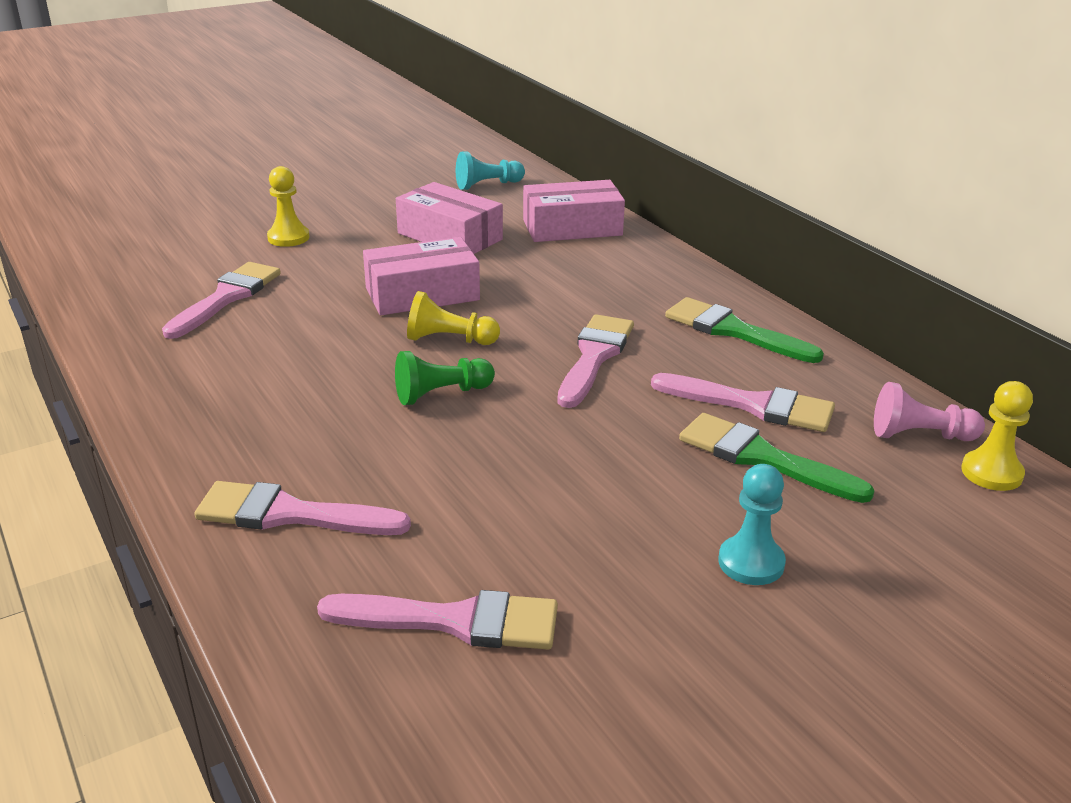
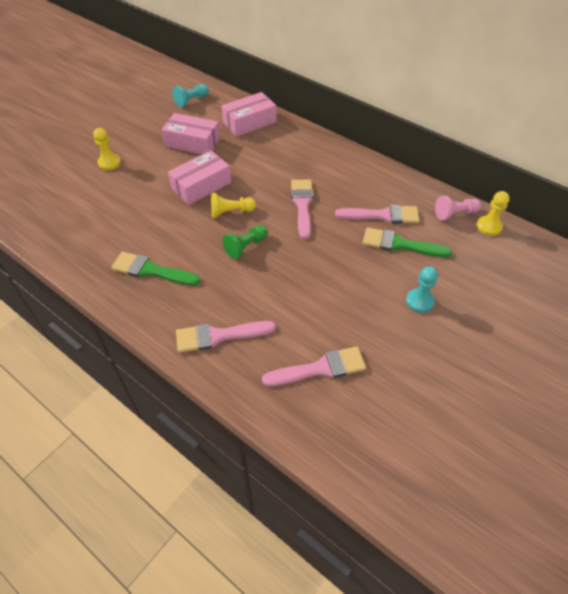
camera: 20 degrees left, 20 degrees up
(226, 298) = (103, 213): pink brush -> none
(733, 331) = (355, 173): green brush -> green brush (151, 270)

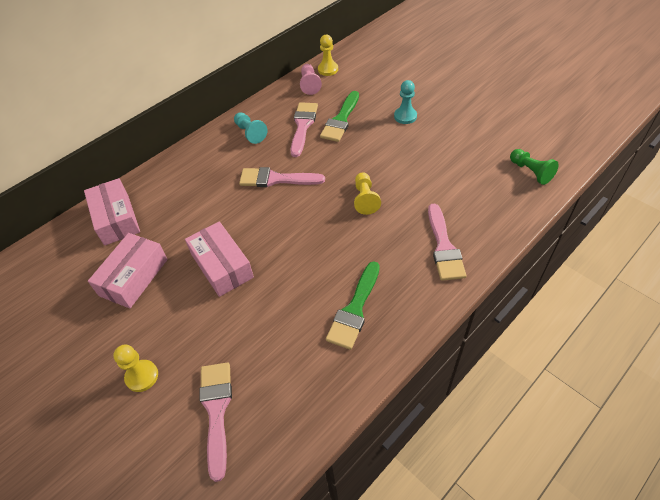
camera: 80 degrees left, 0 degrees up
(191, 101) = (37, 282): turquoise pawn -> turquoise pawn (250, 133)
(231, 212) = (274, 237): yellow pawn -> yellow pawn (365, 199)
(246, 246) = (329, 225): green pawn -> green pawn (531, 172)
(320, 368) = (475, 179): pink brush -> pink brush (216, 411)

